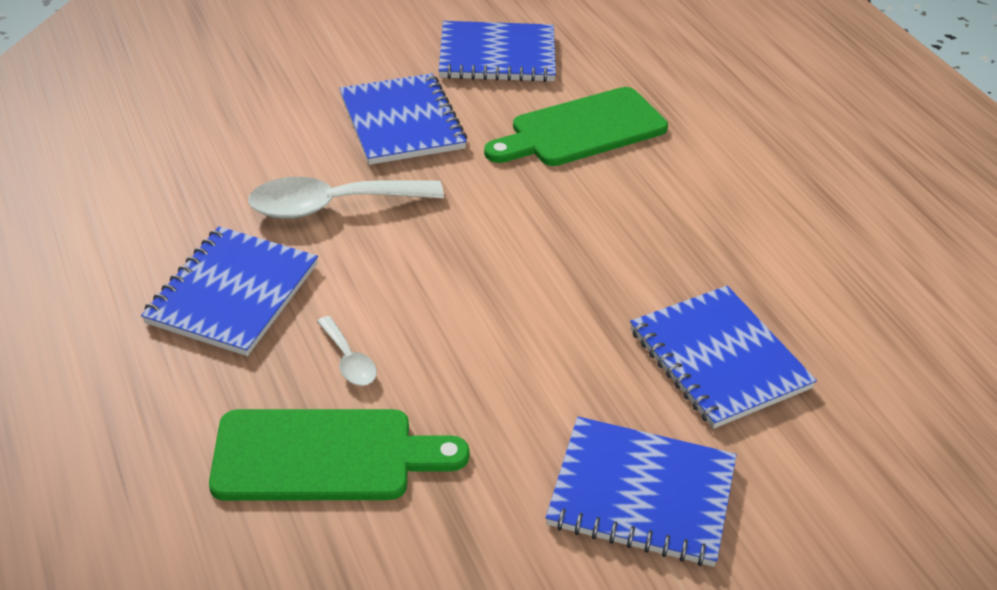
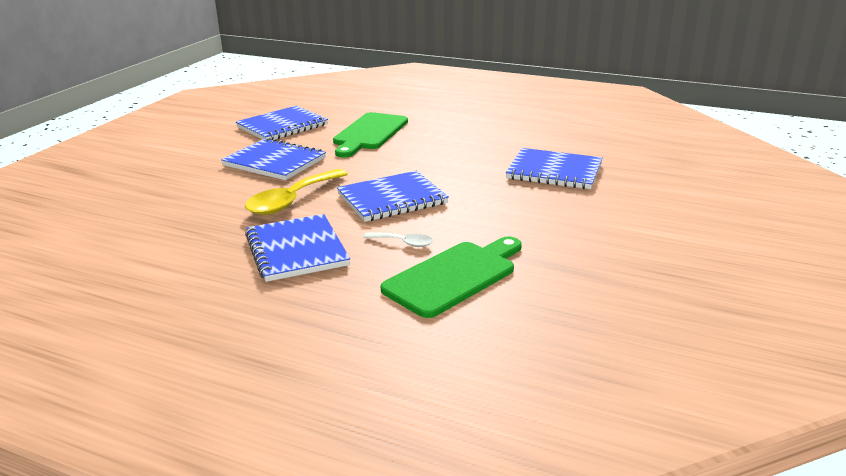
camera: 40 degrees left, 15 degrees down
(332, 205) = (292, 200): white spoon -> yellow spoon
(641, 494) = (602, 219): blue notebook -> blue notebook (392, 199)

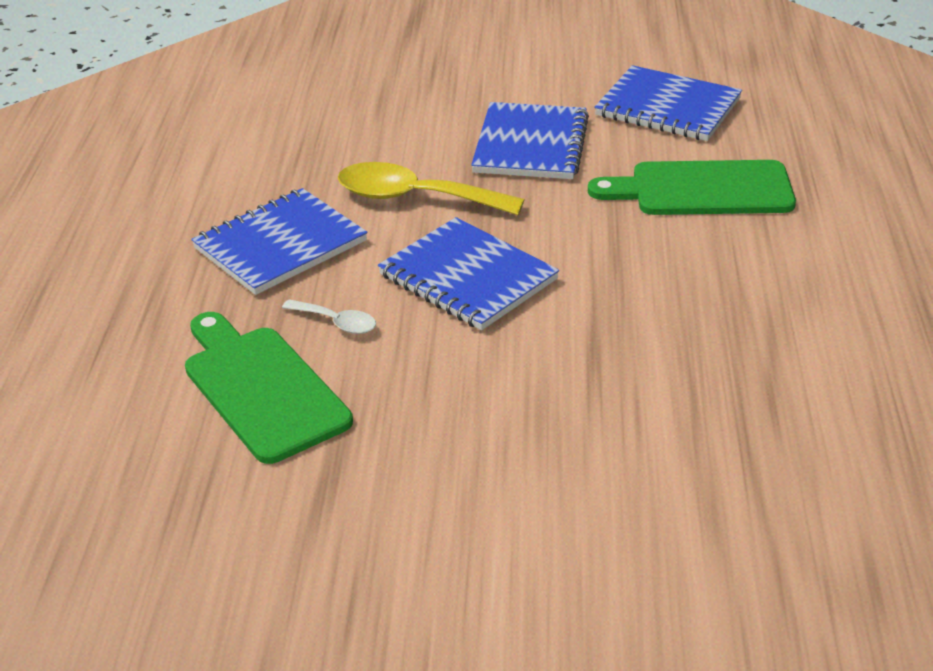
camera: 70 degrees right, 10 degrees up
(403, 243) = (336, 322): white spoon -> white spoon turned 60 degrees counterclockwise
(454, 276) = (261, 388): green cutting board -> green cutting board turned 150 degrees counterclockwise
(554, 171) = (682, 421): blue notebook -> none

